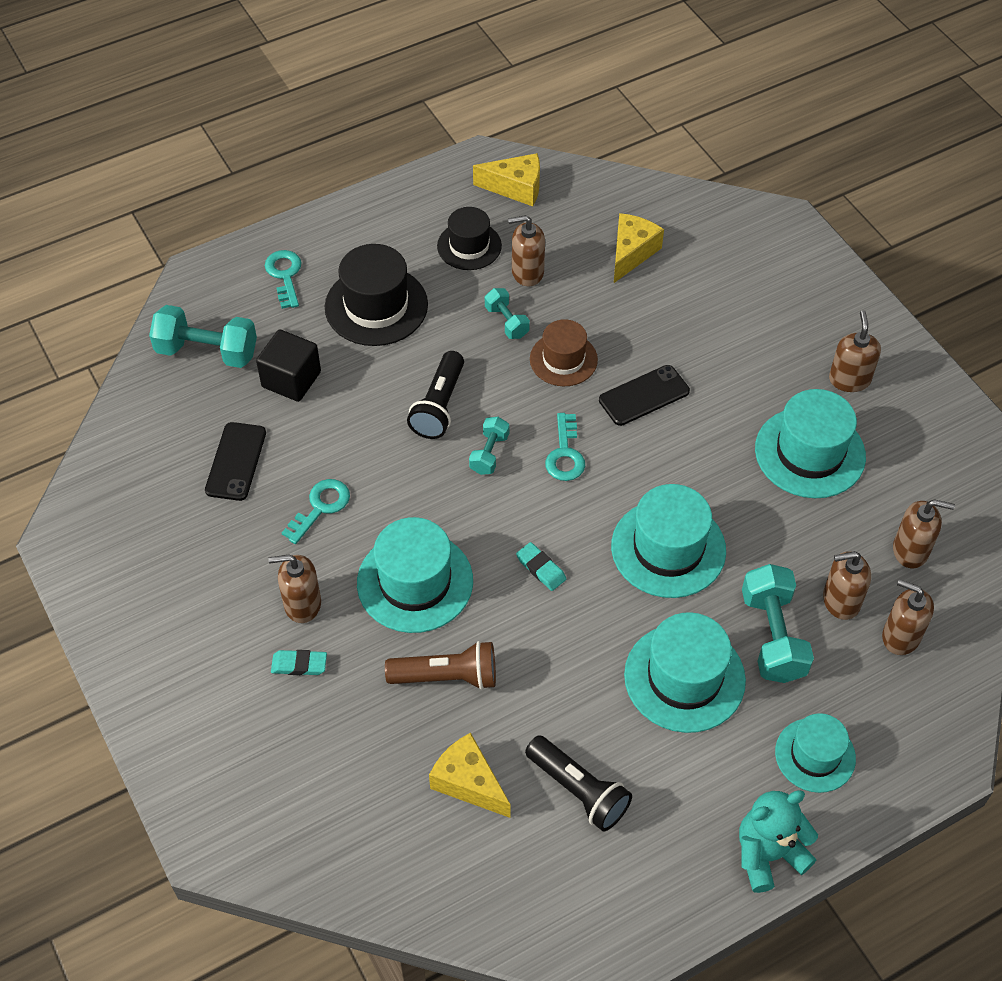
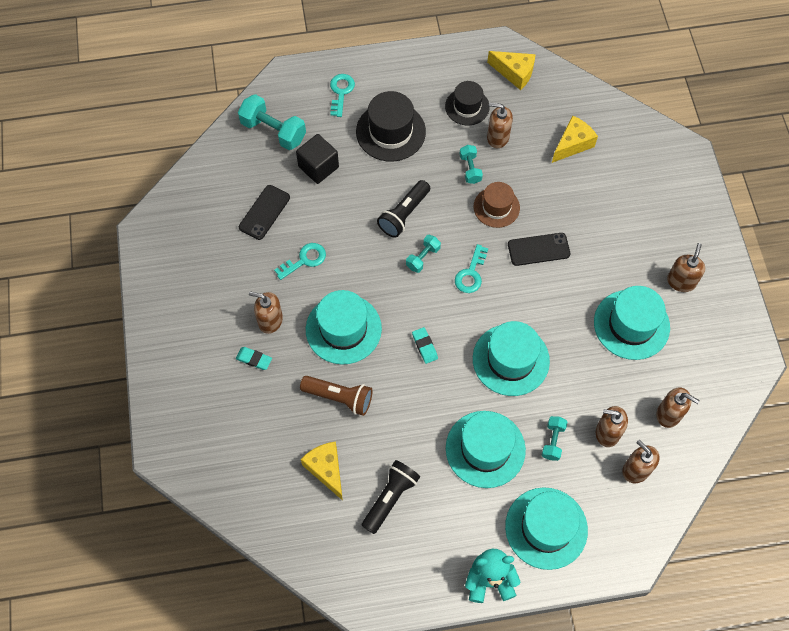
camera: 20 degrees right, 10 degrees up
(578, 790) = (390, 498): black flashlight -> black flashlight turned 120 degrees counterclockwise
(772, 636) = (553, 441): turquoise dumbbell -> turquoise dumbbell, size x0.56
(815, 755) = (546, 528): turquoise hat -> turquoise hat, size x1.55

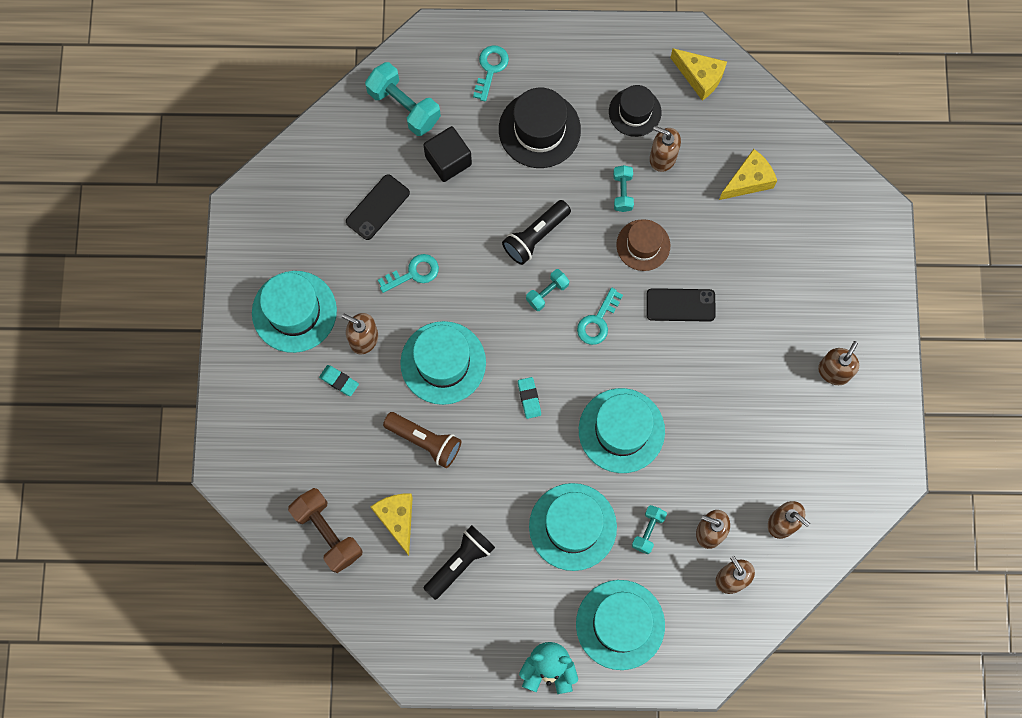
camera: 10 degrees right, 10 degrees up
(265, 492) = (327, 533): none -> brown dumbbell
(631, 324) = (765, 413): turquoise hat -> turquoise hat (294, 311)

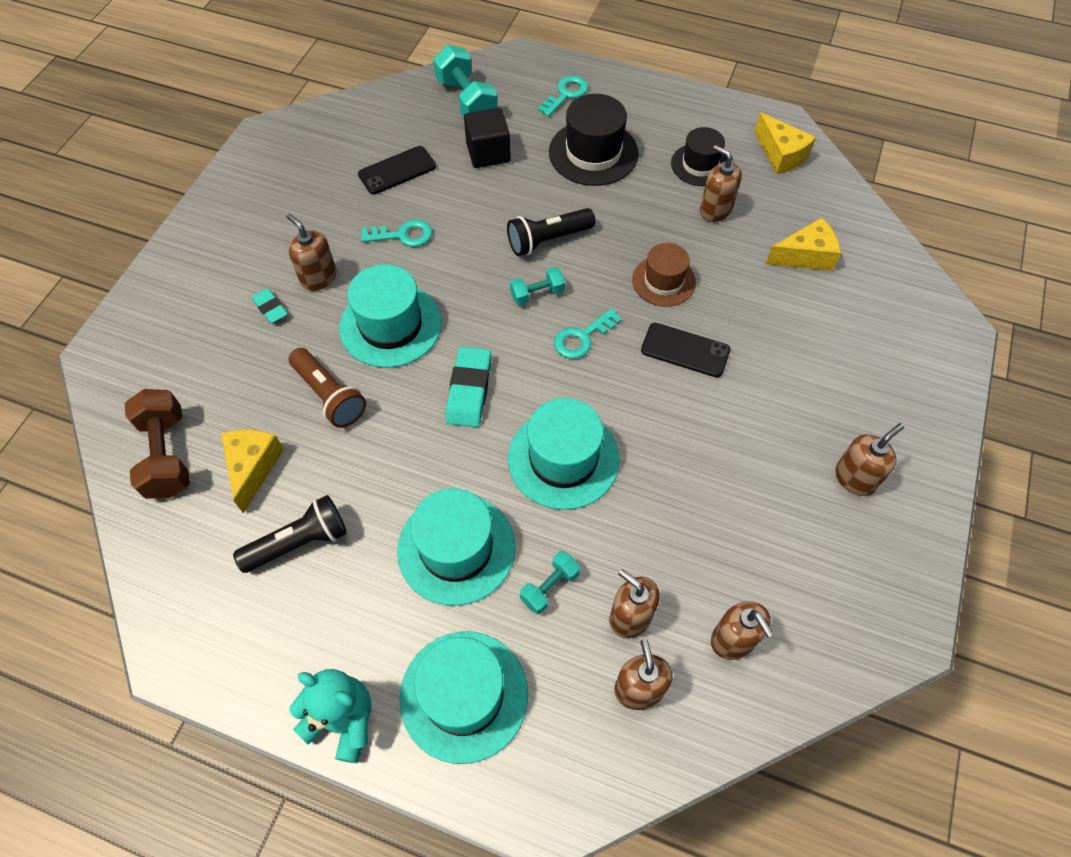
camera: 20 degrees right, 15 degrees down
(294, 311) = (262, 232): turquoise hat -> none
(529, 398) = (469, 390): turquoise eraser -> turquoise eraser, size x1.70
(622, 192) = (659, 228): turquoise dumbbell -> none

